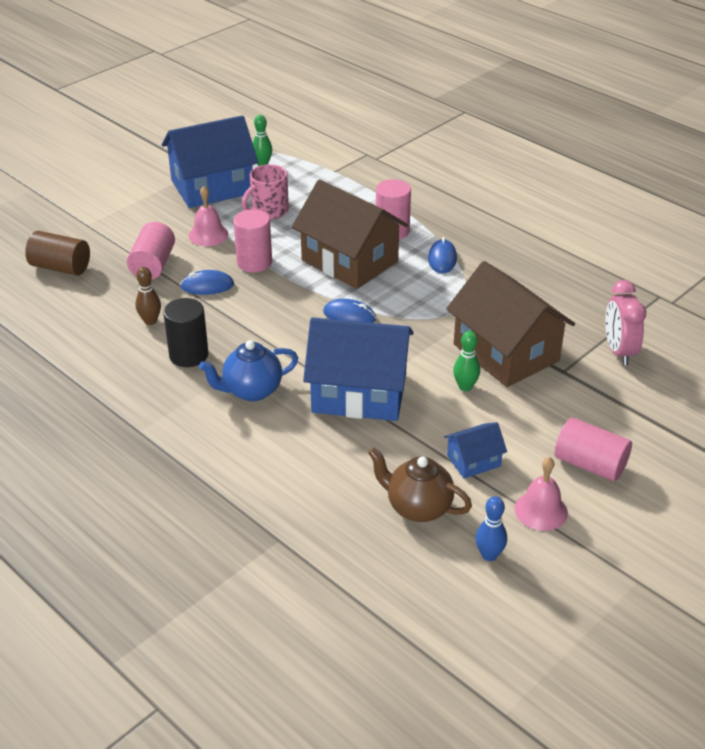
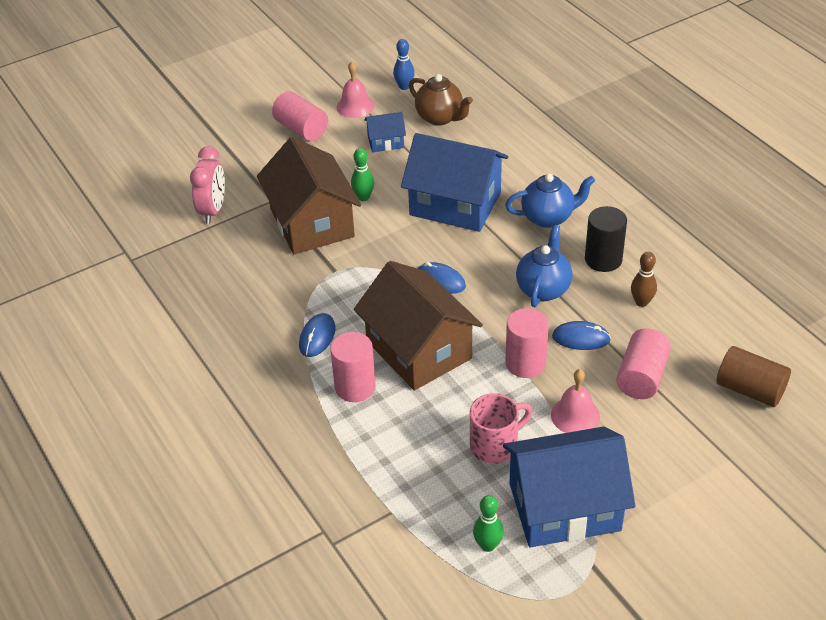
camera: 165 degrees left, 5 degrees up
(247, 321) = (543, 289): none -> blue teapot

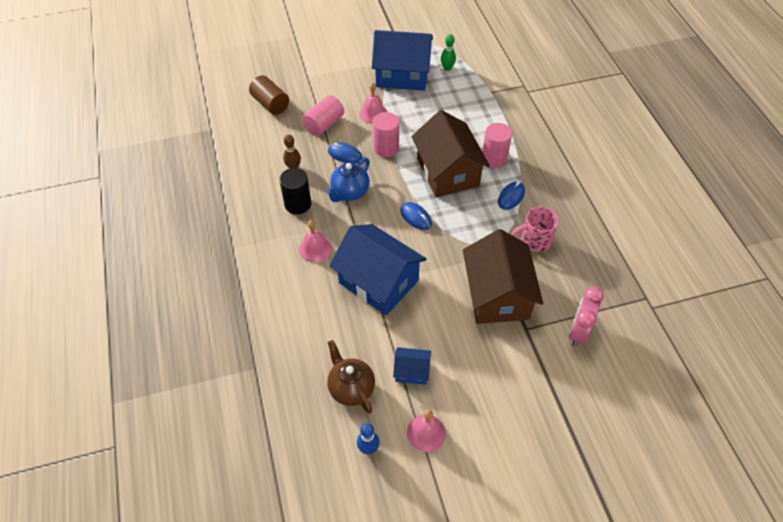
camera: 165 degrees left, 10 degrees up
(301, 129) = (486, 414): pink cylinder -> none
(363, 197) = (449, 310): green bowling pin -> none
(495, 445) = (424, 109): pink mug -> pink mug (534, 241)
(548, 217) = (315, 249): blue teapot -> pink bell

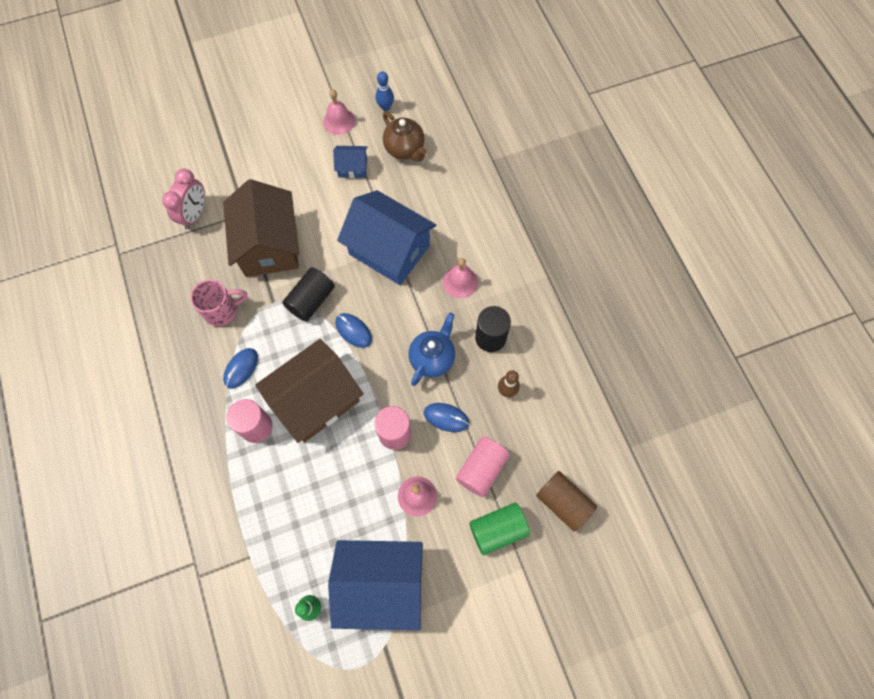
camera: 175 degrees right, 15 degrees up
(320, 94) = (498, 530): none -> green cylinder
(447, 172) = (316, 400): brown house -> brown house turned 75 degrees clockwise
(453, 243) = (311, 300): none -> black cylinder

